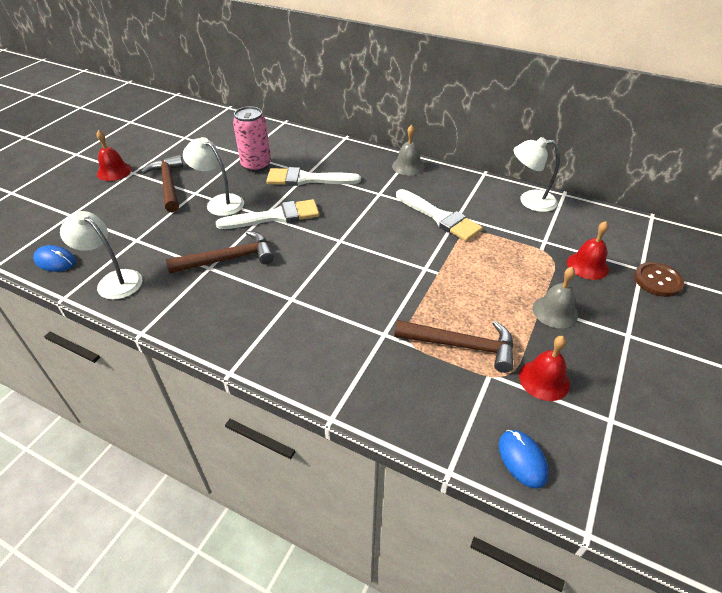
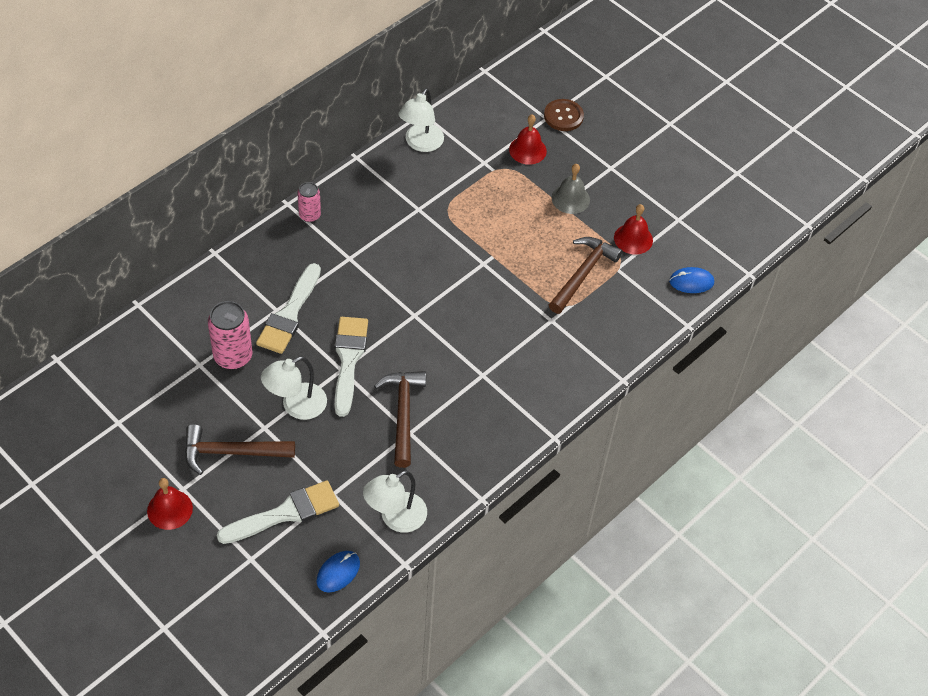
camera: 75 degrees left, 10 degrees up
(408, 166) = (310, 215): grey bell -> pink can
(440, 217) = (414, 223): white brush -> white brush (285, 513)

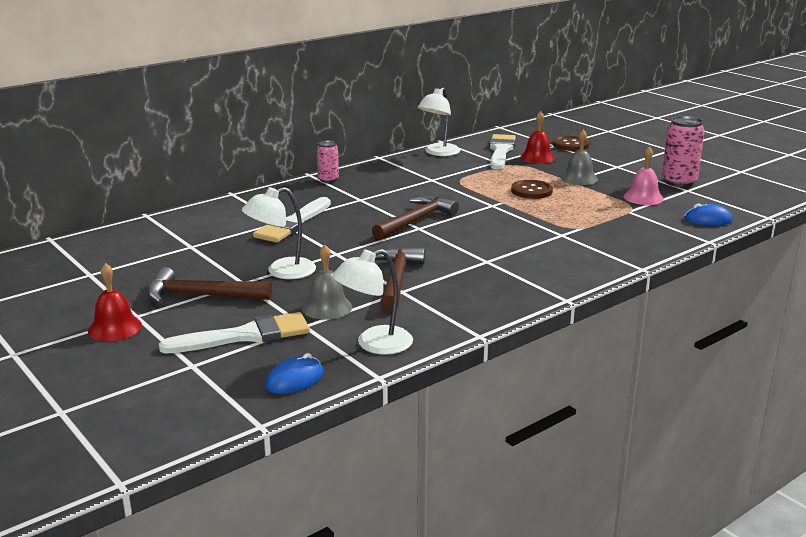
camera: 10 degrees right, 30 degrees down
(233, 356) = (227, 243): pink can -> pink can (679, 182)
(347, 464) = (327, 307): none -> grey bell
(348, 360) = (345, 248): white brush -> white brush (500, 151)
(522, 230) = (531, 191): none -> brown button
(582, 274) = (593, 213): brown hammer -> brown hammer (415, 221)
(633, 239) = (643, 197): red bell -> pink bell

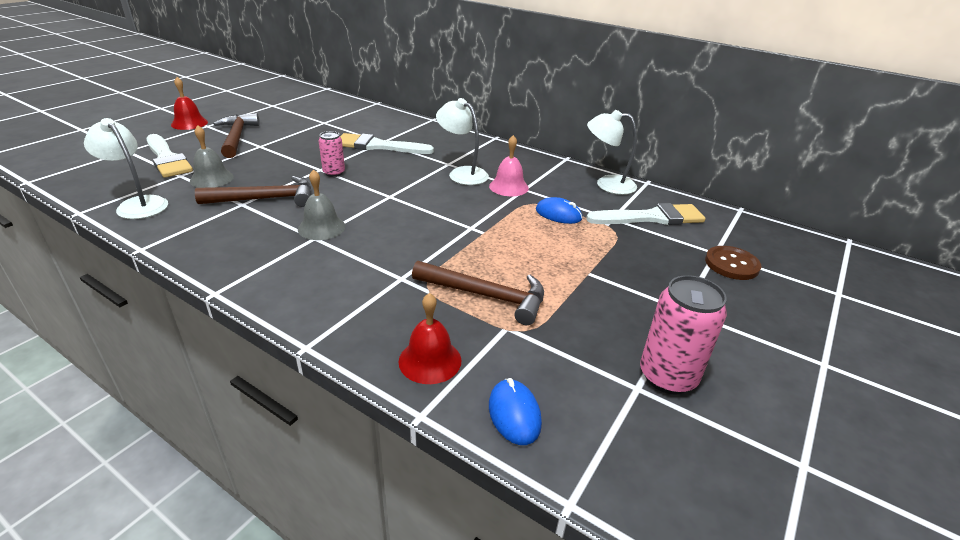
camera: 70 degrees right, 10 degrees up
(282, 271) = (280, 155): white lamp -> white lamp (462, 173)
(294, 380) = (89, 183): blue mouse -> blue mouse (558, 214)
(328, 179) = (487, 146): pink can -> pink can (334, 173)
(415, 221) = (406, 192): brown hammer -> brown hammer (486, 295)
(531, 191) = (531, 248): brown button -> none
(537, 157) = (654, 243): red bell -> red bell (430, 360)
(579, 178) = (603, 279): grey bell -> grey bell (321, 227)
(643, 197) = (569, 339): pink bell -> pink bell (508, 187)

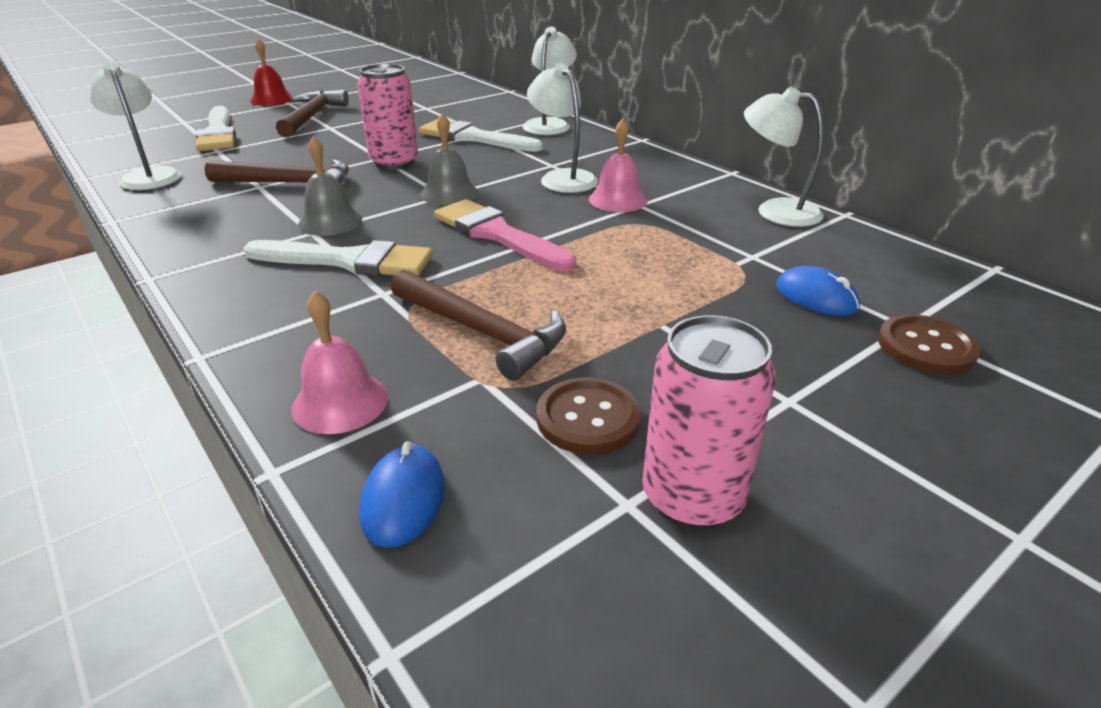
camera: 20 degrees right, 0 degrees up
(211, 178) = (248, 157): grey bell -> grey bell (449, 193)
(334, 173) = (394, 163): pink can -> pink can, size x1.66
(425, 130) = (549, 124): none -> white lamp
(430, 360) = (340, 402): red bell -> pink bell
(448, 223) = (497, 234): none -> pink brush
(558, 214) = (668, 241): blue mouse -> blue mouse (816, 297)
(585, 341) = (588, 418): none -> brown button
(651, 217) = (821, 262): white brush -> white brush (349, 261)

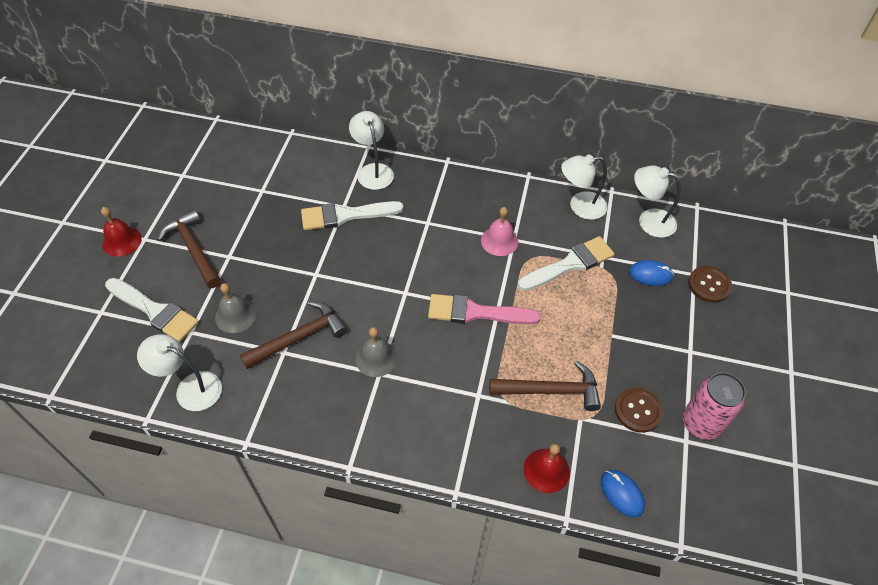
camera: 40 degrees left, 20 degrees up
(340, 402) = (546, 470): pink bell -> red bell
(349, 261) = (431, 383): white brush -> white brush (570, 264)
(394, 163) = (332, 275): pink can -> none
(449, 193) = (406, 289): grey bell -> grey bell (235, 315)
(562, 178) = (448, 234): white lamp -> white lamp (649, 220)

